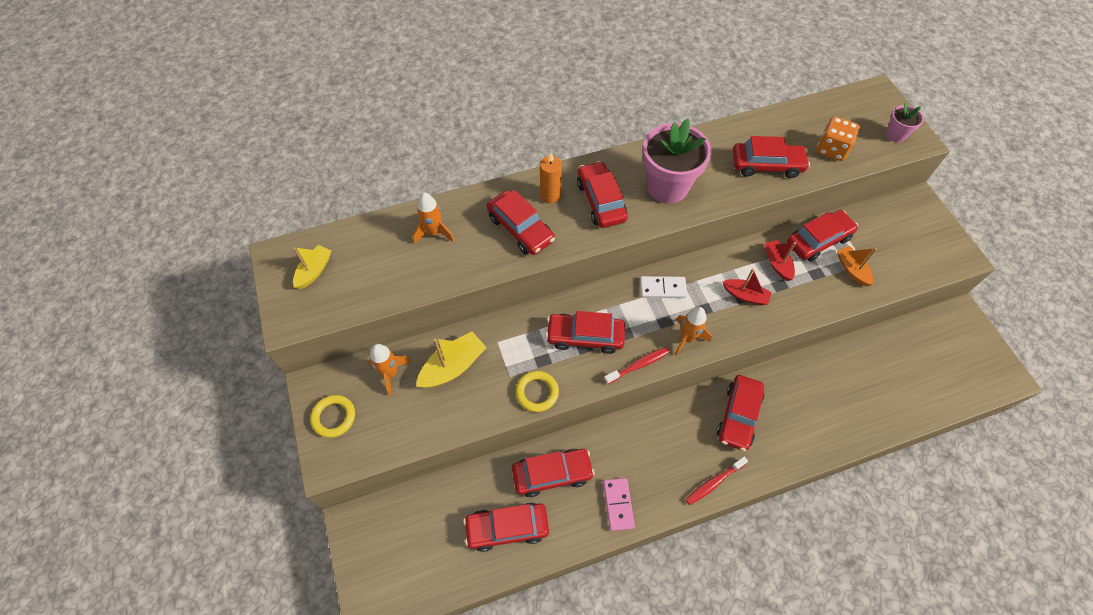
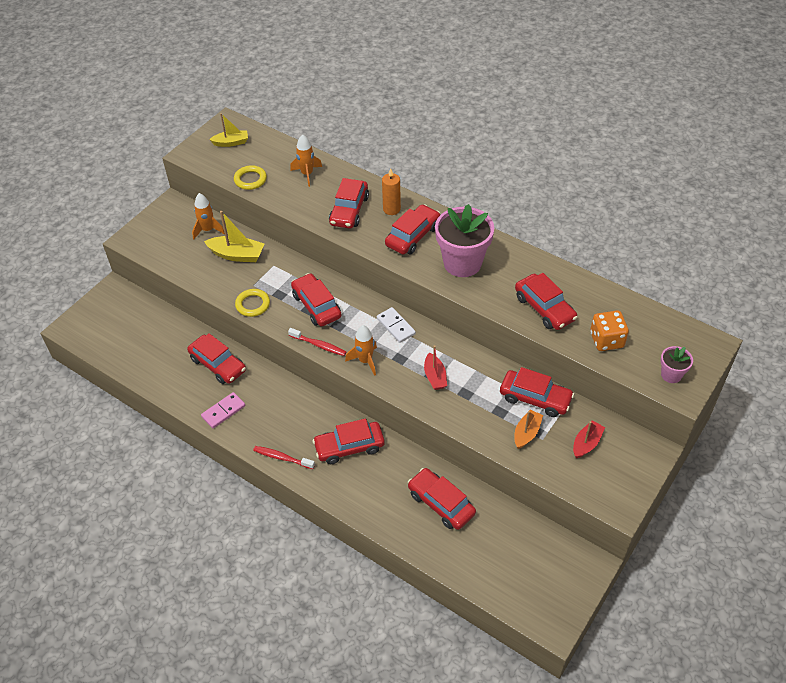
camera: 55 degrees right, 10 degrees down
(334, 417) = (159, 224): yellow ring -> yellow ring (250, 180)
(507, 528) = (164, 362): red car -> red car (441, 503)
(777, 263) = (485, 382): red boat -> red boat (586, 443)

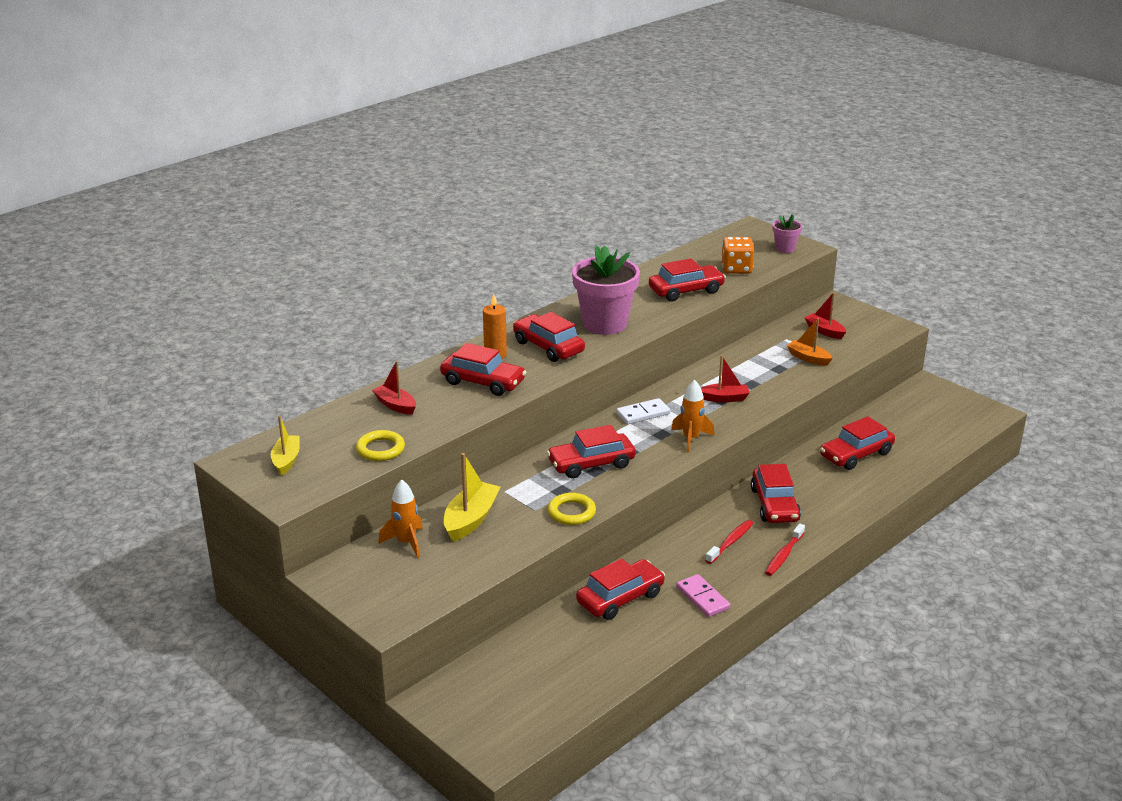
camera: 80 degrees left, 20 degrees down
(307, 174) = (395, 405): orange rocket -> red boat
(319, 345) = (658, 468): red toothbrush -> red toothbrush (730, 542)
(535, 398) = (765, 348): red car -> none

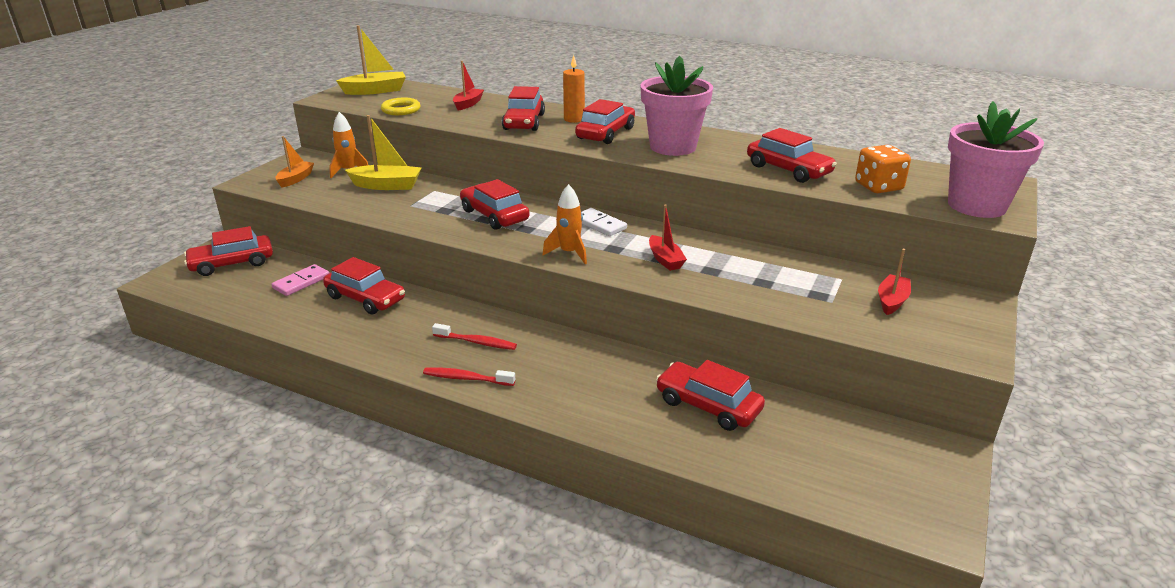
camera: 70 degrees right, 0 degrees up
(286, 460) = (375, 91): yellow boat -> yellow boat, size x1.51
(571, 512) = (411, 219): yellow ring -> none
(702, 598) = (376, 340): pink domino -> pink domino (301, 282)
(774, 505) = (560, 360): red car -> red car (232, 263)
(785, 249) = (976, 206): pink flower pot -> pink flower pot, size x2.05
(808, 358) = (808, 298): orange boat -> orange boat (296, 179)

